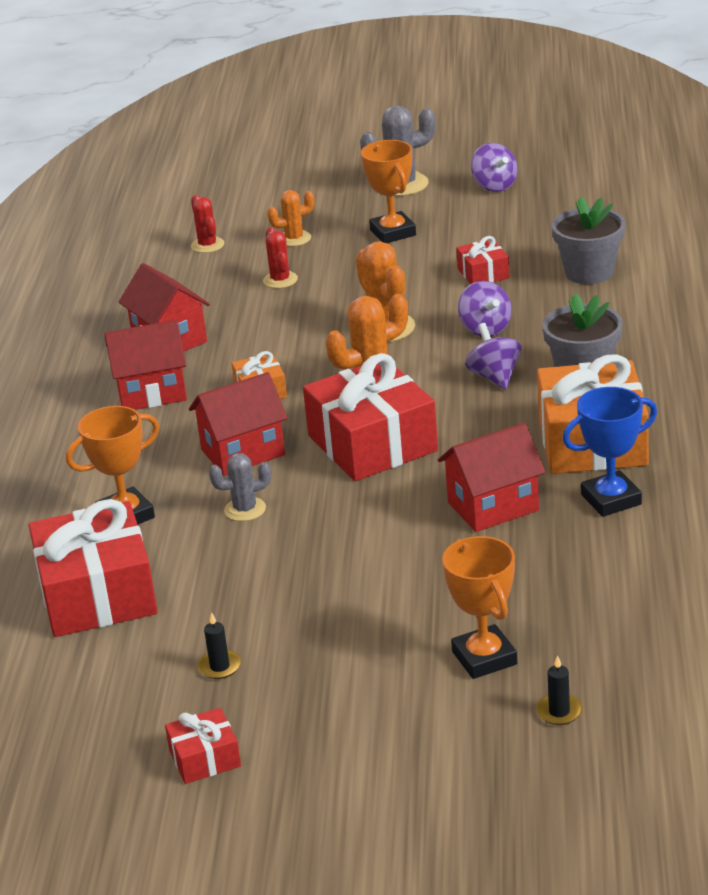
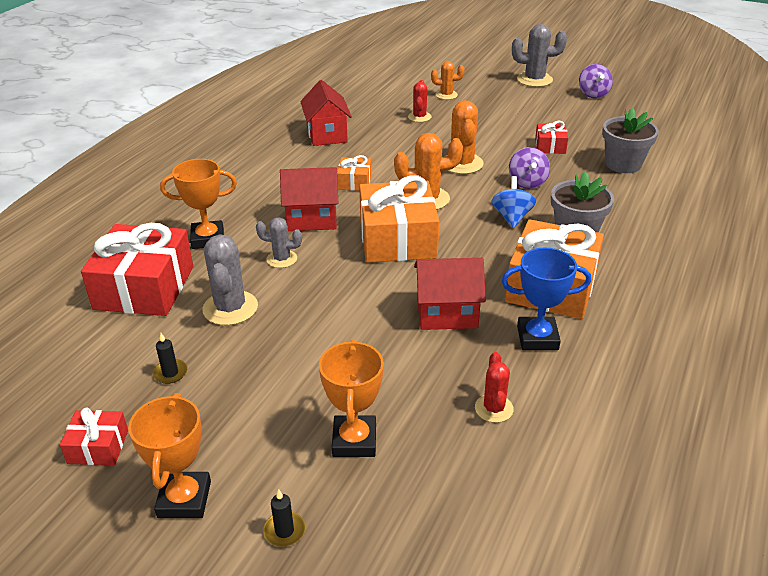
camera: 20 degrees right, 5 degrees up
(151, 393) = (290, 164): red house -> none
(207, 245) = (393, 86): red cactus -> red cactus (494, 408)
(229, 581) = (230, 308): none -> grey cactus
(372, 443) = (397, 239): red gift -> orange gift
(393, 233) = (509, 106): orange trophy -> orange trophy (184, 499)
(494, 377) = (512, 217): purple spinning top -> blue spinning top
(559, 712) = (377, 517): black candle -> black candle (284, 531)

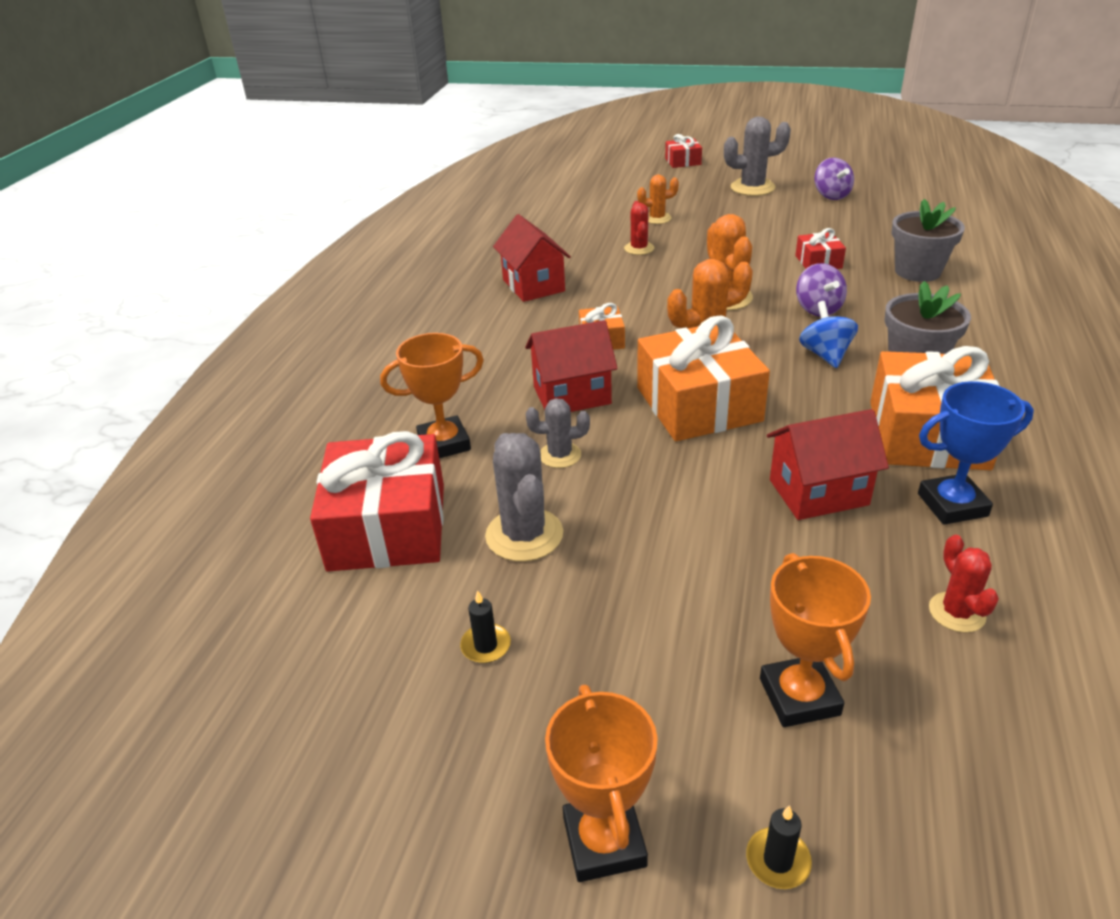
camera: 10 degrees left, 0 degrees up
(98, 447) = (432, 783): red gift -> red gift (683, 161)

